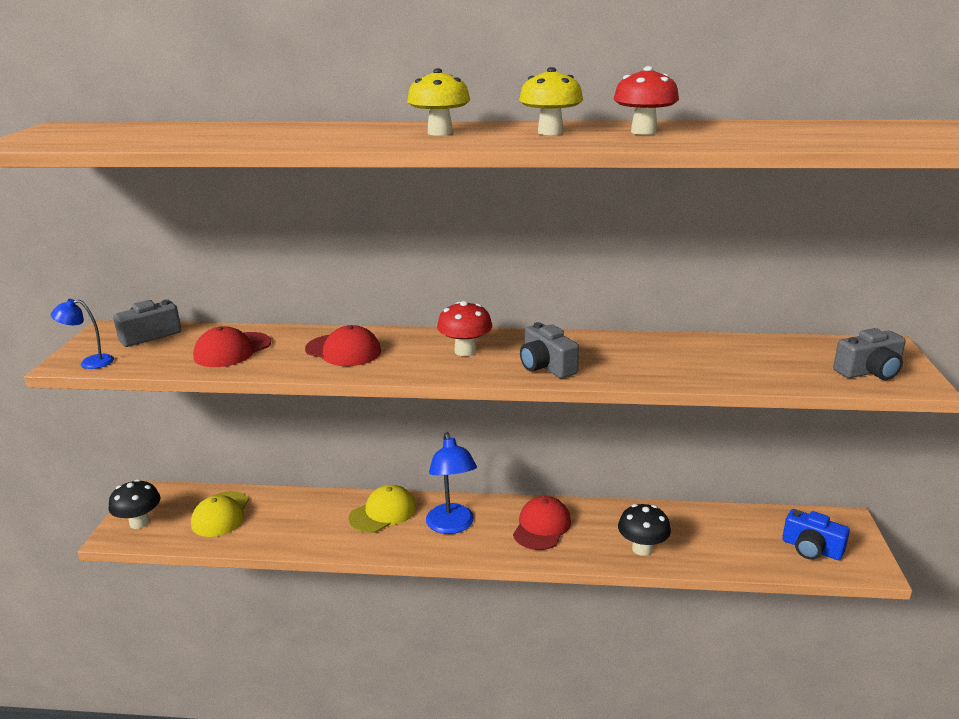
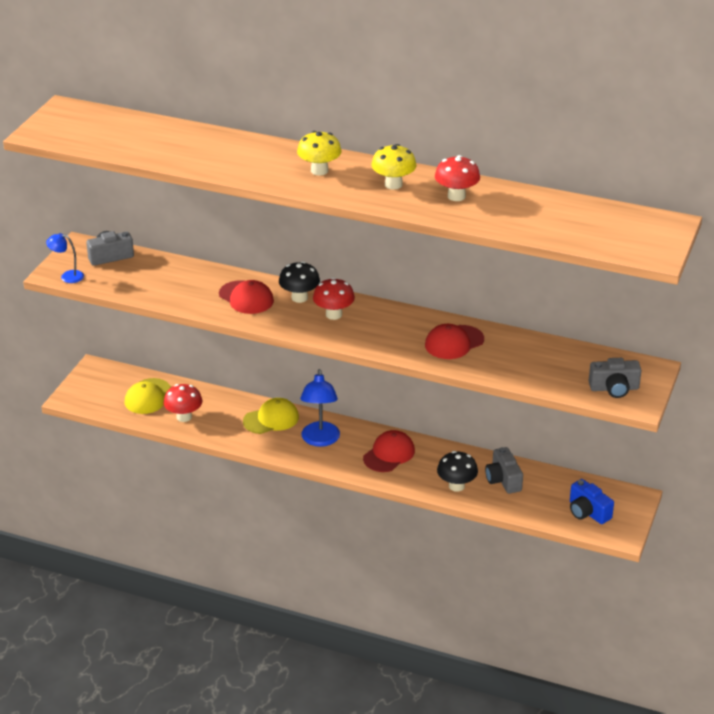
camera: 15 degrees right, 10 degrees up
(139, 522) = (87, 391): black mushroom -> black mushroom (299, 298)
(232, 350) = (167, 282): red cap -> red cap (454, 342)
(272, 530) = (184, 417): none -> red mushroom
(546, 366) = (384, 340): grey camera -> grey camera (503, 480)

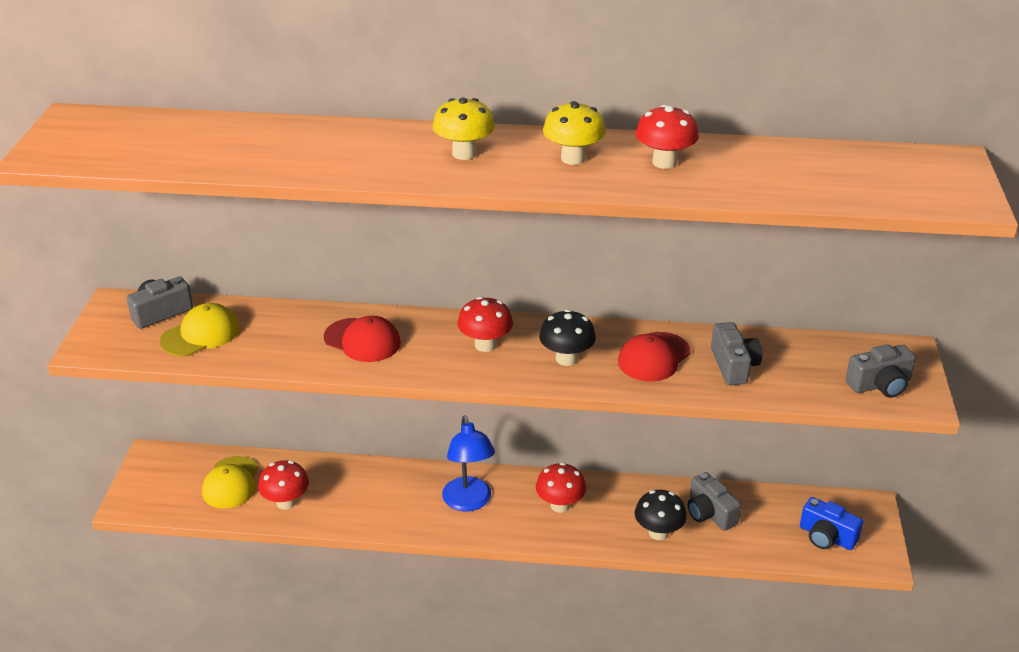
camera: 15 degrees left, 0 degrees up
(67, 276) = (108, 349): blue lamp -> none
(271, 419) = (398, 485): yellow cap -> yellow cap (201, 334)
(299, 298) = (432, 329): black mushroom -> black mushroom (566, 359)
(389, 454) = (560, 505): red cap -> red mushroom
(511, 358) = (733, 366): none -> grey camera

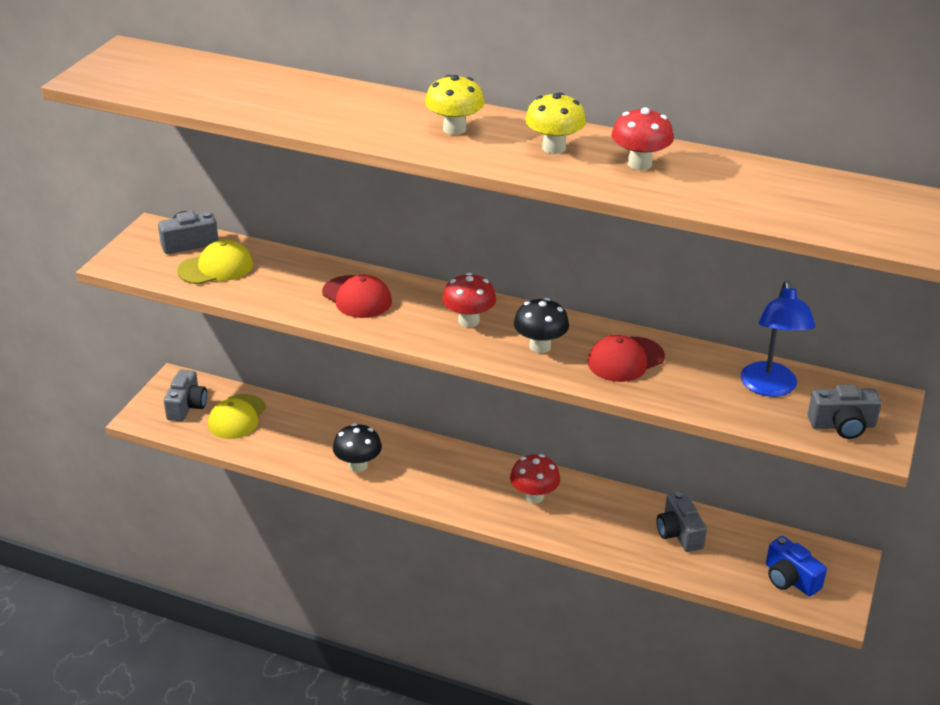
camera: 15 degrees right, 0 degrees up
(286, 502) = (280, 443): red mushroom -> none
(469, 502) = (447, 476): blue lamp -> blue lamp (770, 388)
(658, 532) = (620, 540): black mushroom -> black mushroom (358, 465)
(733, 366) = (701, 381): grey camera -> grey camera (187, 406)

